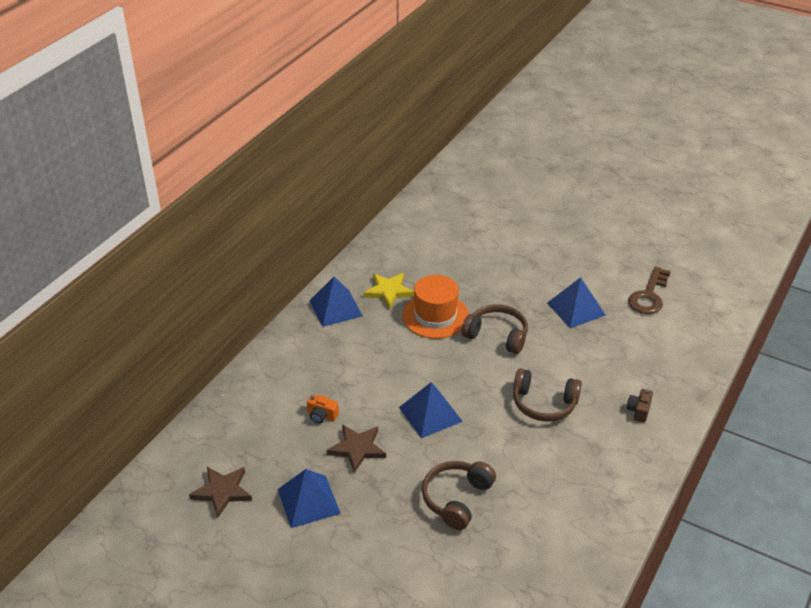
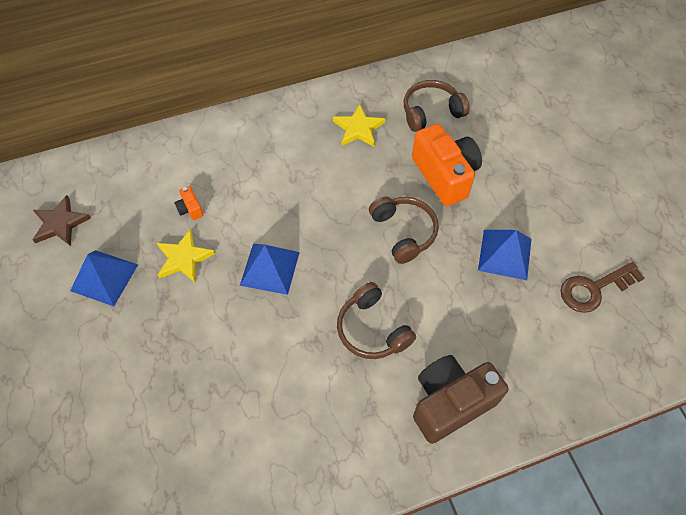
camera: 40 degrees right, 20 degrees up
(335, 308) = (301, 117): blue pyramid -> none
(357, 449) = (184, 258): brown star -> yellow star
(435, 316) = (372, 177): orange hat -> none
(456, 499) = (206, 363): brown headphones -> brown headphones (431, 112)
(484, 286) = (445, 175): none -> orange camera
(639, 411) = (450, 402): brown camera -> brown camera, size x2.43

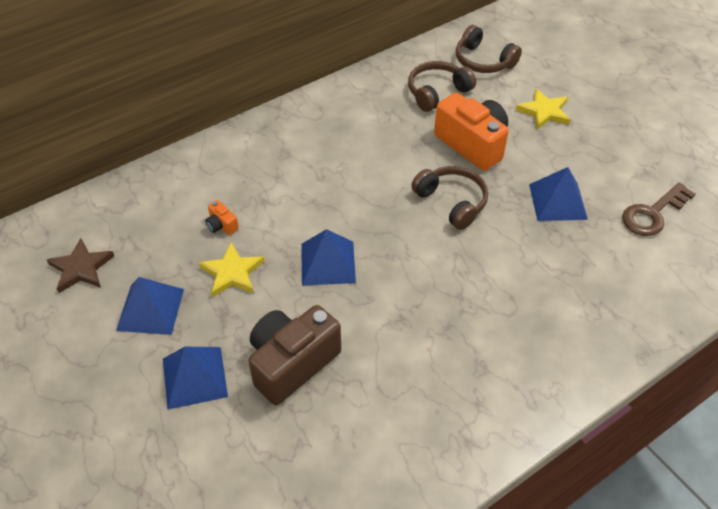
camera: 15 degrees left, 10 degrees down
(120, 352) = (194, 377): none -> blue pyramid
(358, 128) = (370, 119): yellow star -> yellow star (544, 112)
(372, 329) = (454, 296): brown headphones -> brown headphones (483, 61)
(450, 402) = (558, 343): brown camera -> brown camera (292, 363)

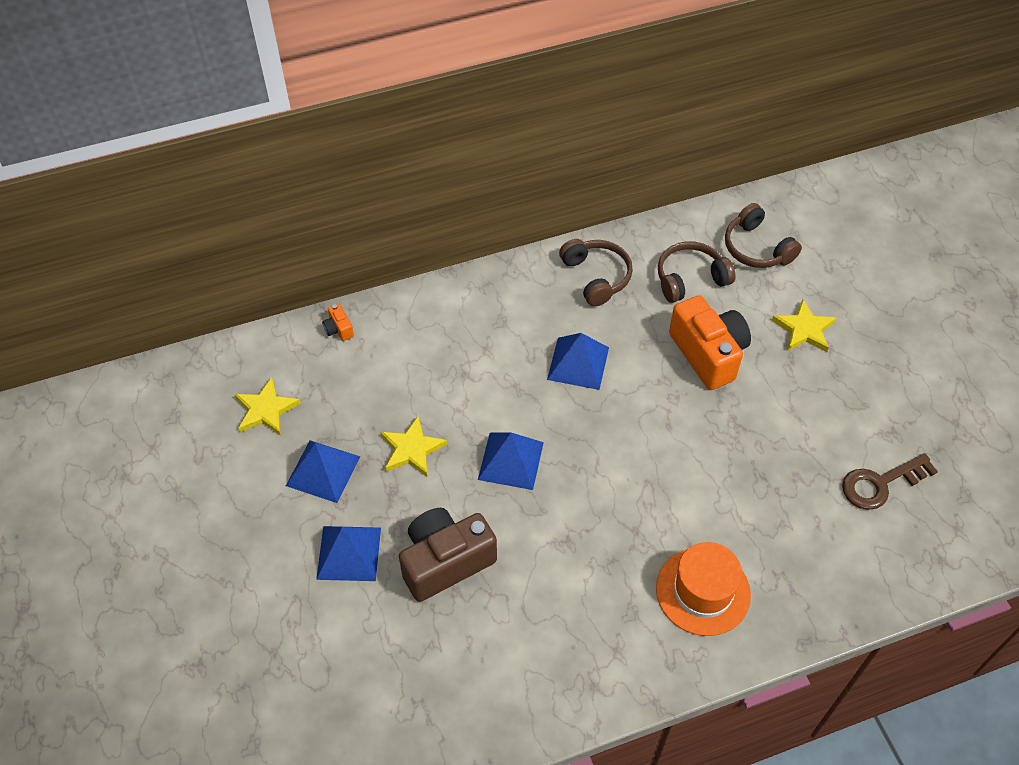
camera: 15 degrees right, 5 degrees up
(81, 268) = (266, 410): brown star -> yellow star
(222, 225) = (414, 393): orange camera -> orange camera (339, 329)
(452, 202) = (662, 420): brown headphones -> brown headphones (596, 277)
(538, 334) = (703, 591): none -> orange hat
(557, 201) = (779, 445): blue pyramid -> blue pyramid (578, 363)

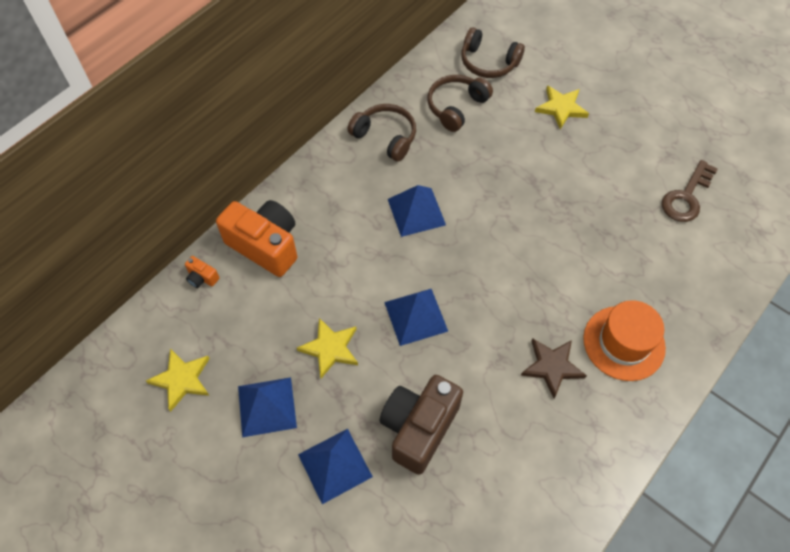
camera: 30 degrees left, 5 degrees up
(612, 575) = (552, 367): none -> brown star
(708, 354) = (507, 158): orange camera -> orange camera (265, 245)

